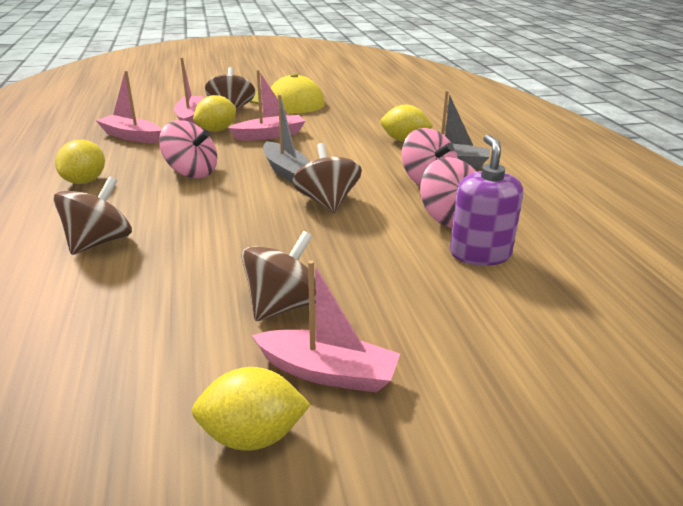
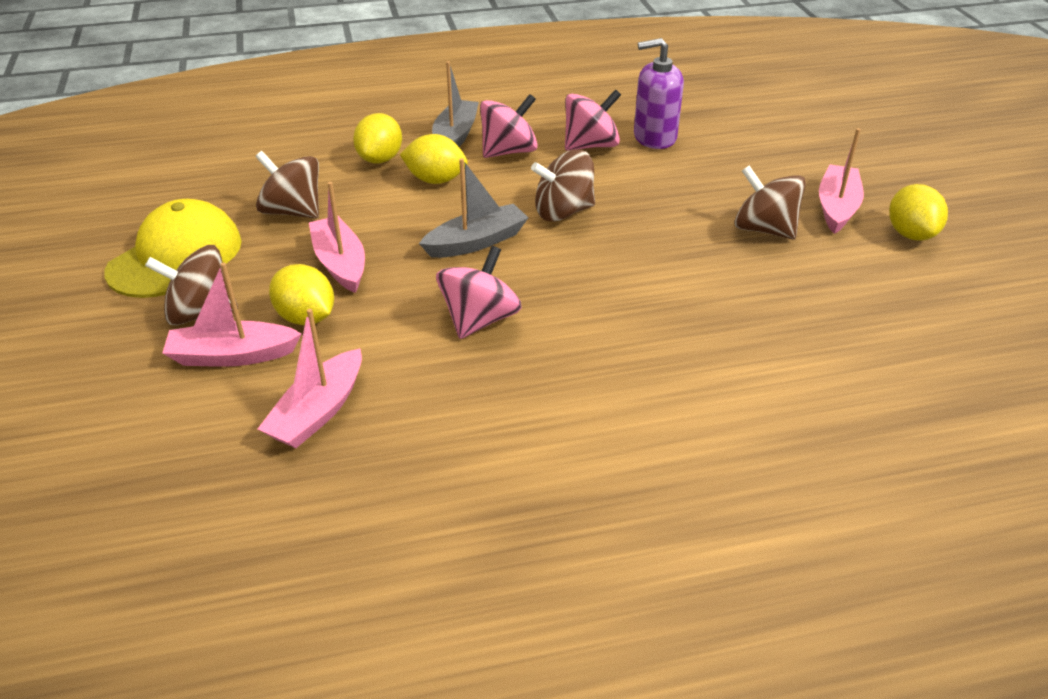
camera: 90 degrees left, 10 degrees up
(85, 181) = (512, 420): yellow lemon -> yellow lemon (435, 180)
(99, 242) = (686, 361): brown spinning top -> brown spinning top (293, 211)

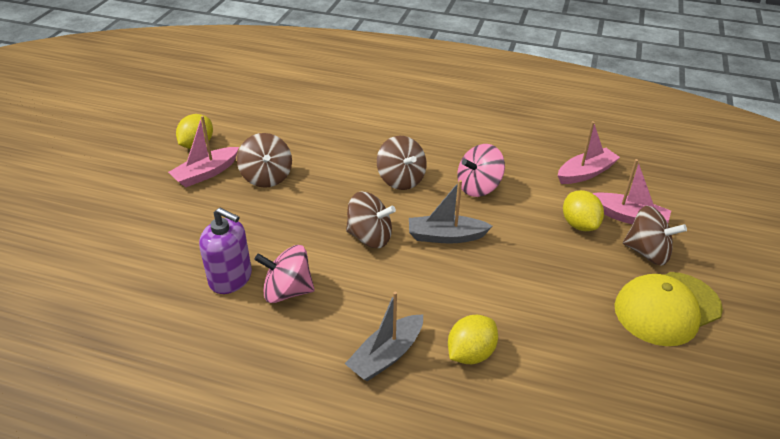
camera: 150 degrees left, 0 degrees up
(293, 211) = (567, 319): brown spinning top -> brown spinning top (401, 179)
(340, 263) = (545, 255): pink boat -> none
(435, 180) = (438, 306): yellow lemon -> none
(509, 151) = (356, 313): pink spinning top -> none

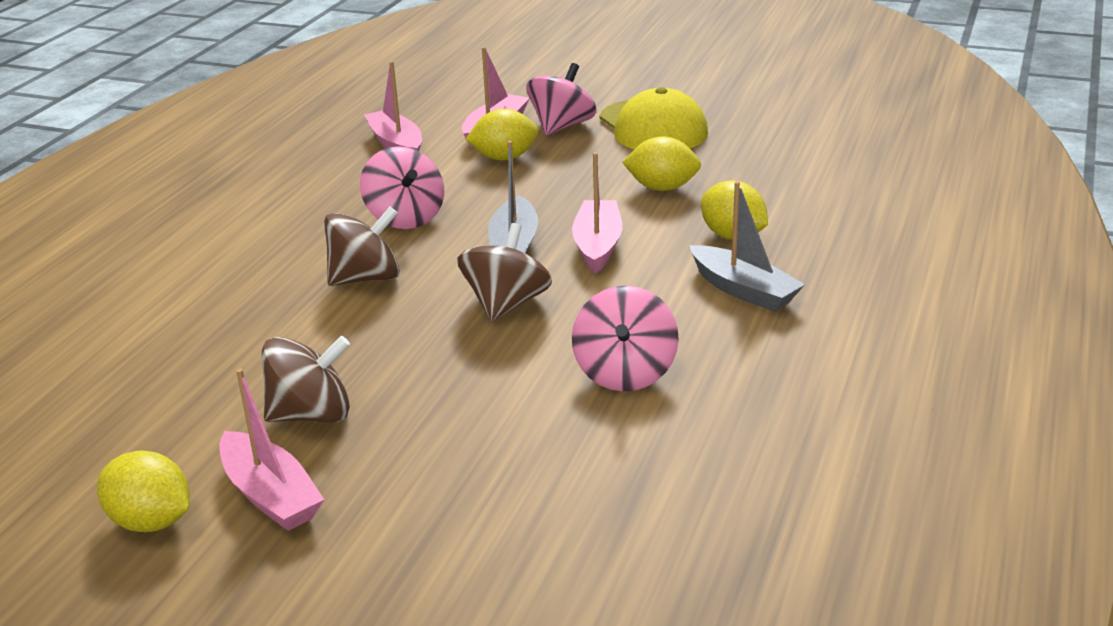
camera: 85 degrees left, 10 degrees down
(230, 278) = (593, 431): purple soap dispenser -> none
(448, 276) = (597, 246): none -> pink boat
(547, 312) = (662, 188): none -> yellow lemon
(647, 252) = (562, 126): brown spinning top -> pink spinning top

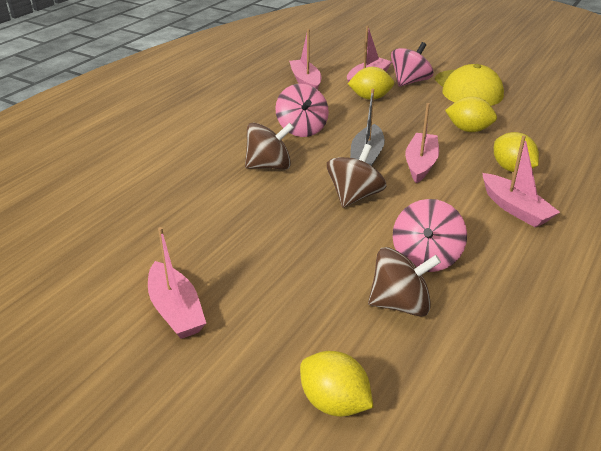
camera: 10 degrees right, 5 degrees up
(151, 522) = (97, 317): yellow lemon -> yellow lemon (334, 403)
(311, 415) = (215, 256): brown spinning top -> brown spinning top (400, 304)
(743, 290) = (515, 209): grey boat -> pink boat

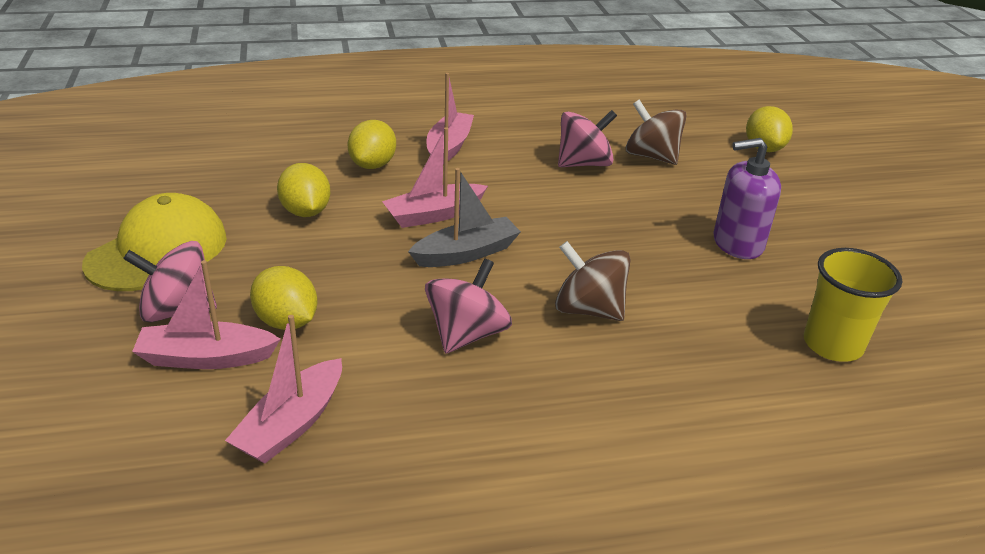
camera: 135 degrees left, 0 degrees up
(124, 221) = (832, 345): none -> yellow cup
(176, 310) = (832, 239): pink boat -> none
(240, 257) = (737, 243): none -> purple soap dispenser
(354, 196) = (555, 227): brown spinning top -> none

